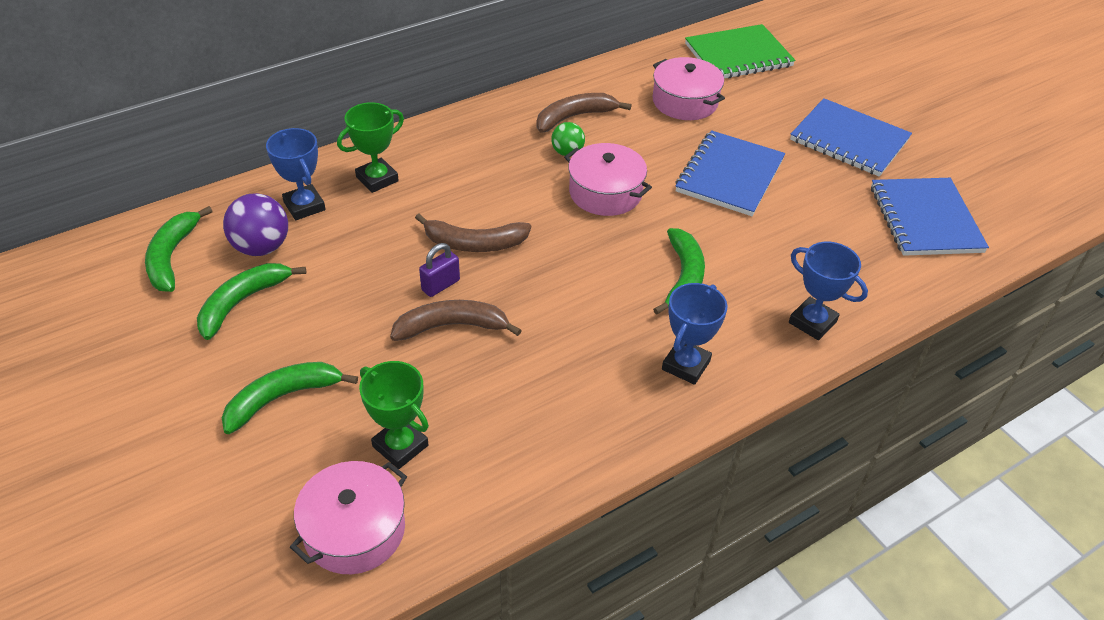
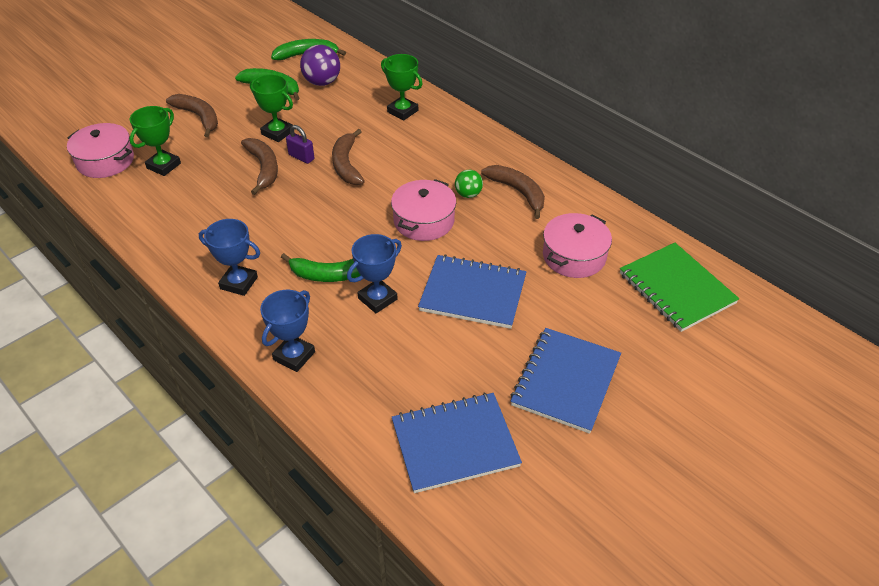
camera: 80 degrees right, 0 degrees up
(282, 398) = (199, 117): green banana -> brown banana
(304, 206) = (365, 89): blue trophy -> blue trophy (377, 299)
(370, 306) = (277, 133): none -> green trophy

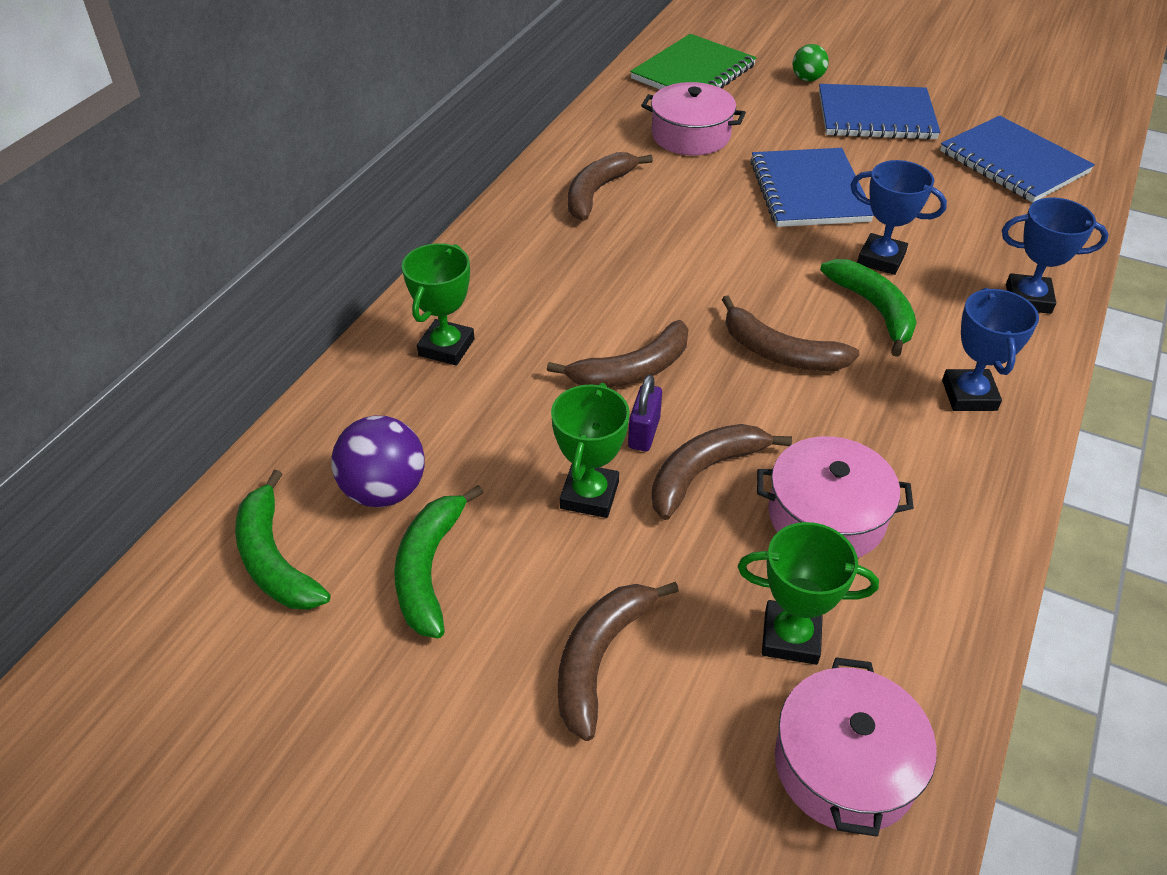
camera: 110 degrees left, 0 degrees up
(323, 221) = (780, 352): none -> brown banana
(424, 221) = (710, 257): pink pot -> pink pot (826, 516)
(468, 194) = (628, 231): green ball -> green ball (807, 79)

